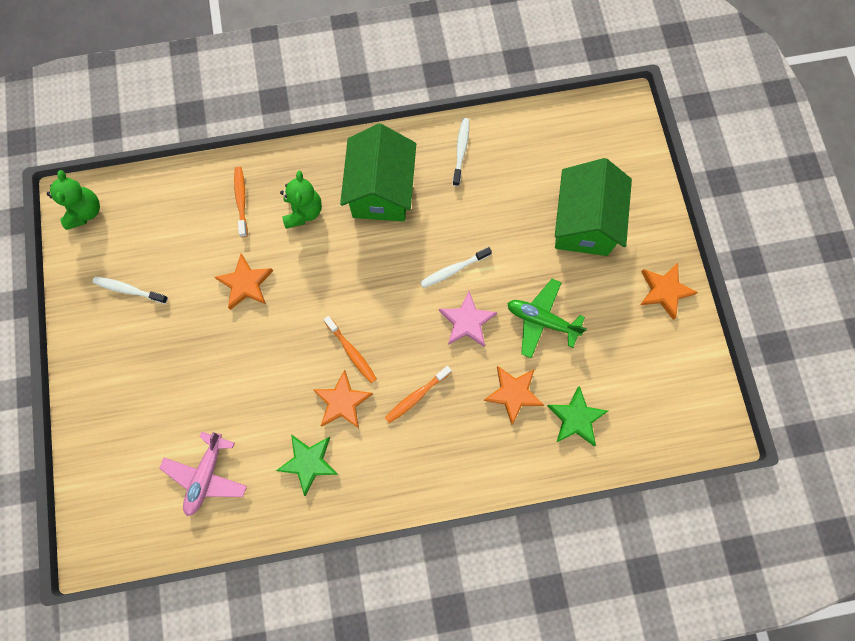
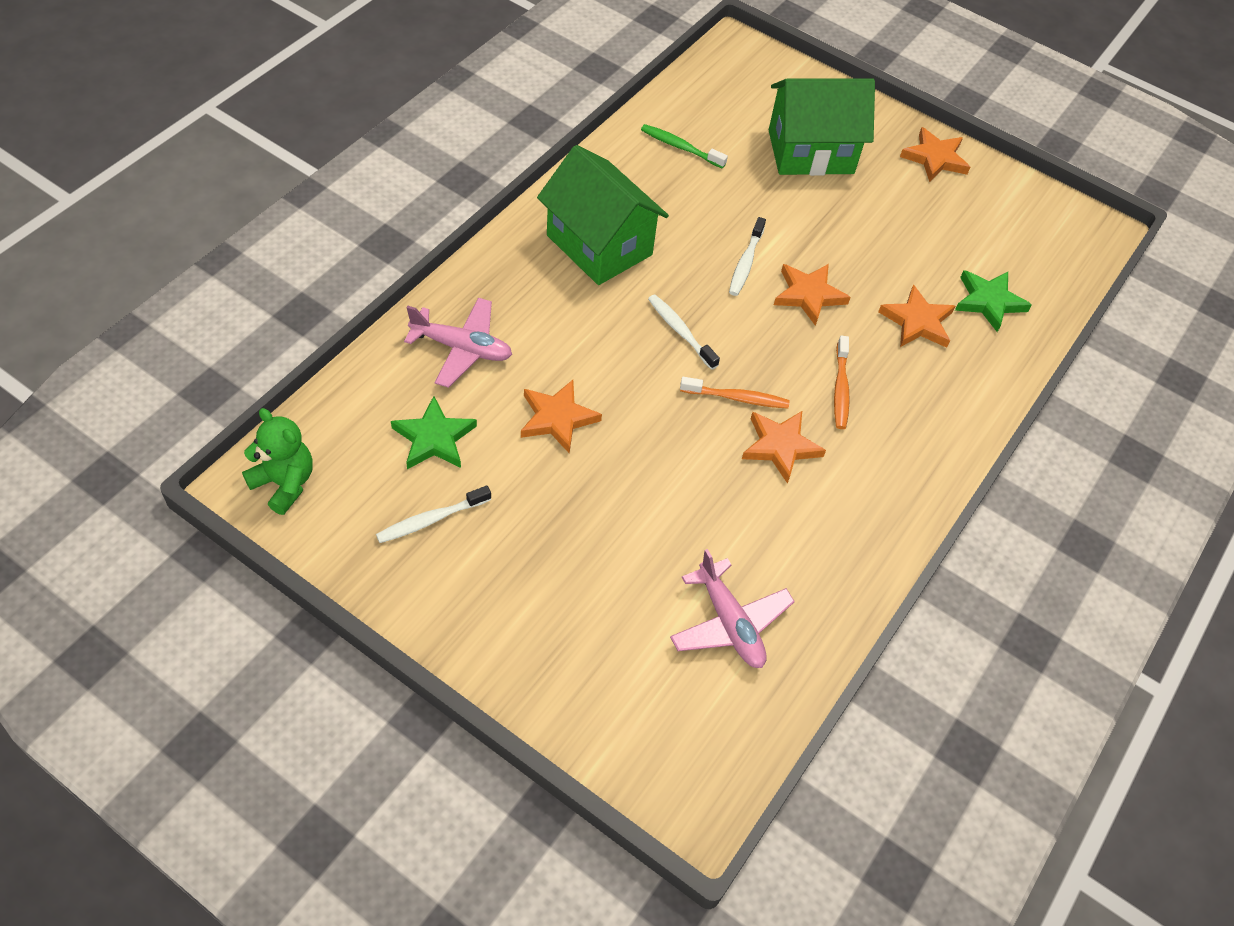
camera: 50 degrees left, 20 degrees down
(241, 200) = (462, 348): orange toothbrush -> pink plane
(303, 211) = (541, 314): green teddy bear -> none
(308, 462) = (814, 524): green star -> green star (434, 438)
(461, 151) = (635, 165): white toothbrush -> white toothbrush (680, 331)
(467, 321) = (808, 295): pink star -> orange star
(503, 158) = (680, 147): none -> green toothbrush
(541, 320) = (869, 248): green plane -> none
(584, 223) = (810, 152): green house -> green house turned 60 degrees counterclockwise

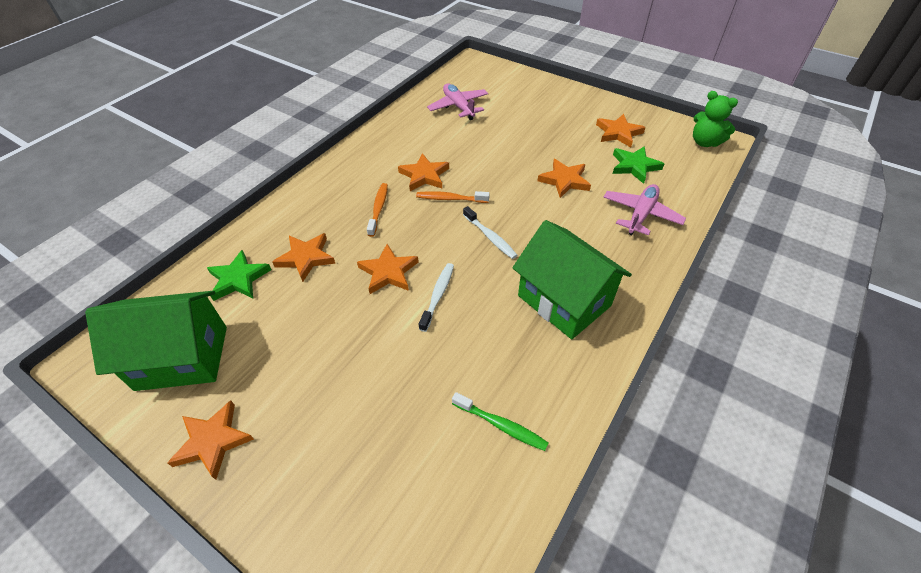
camera: 175 degrees left, 5 degrees down
(431, 520) = (618, 133): white toothbrush -> orange star
(462, 348) = (641, 214): pink plane -> pink plane turned 105 degrees clockwise
(810, 152) = (355, 435): green house -> green house (182, 357)

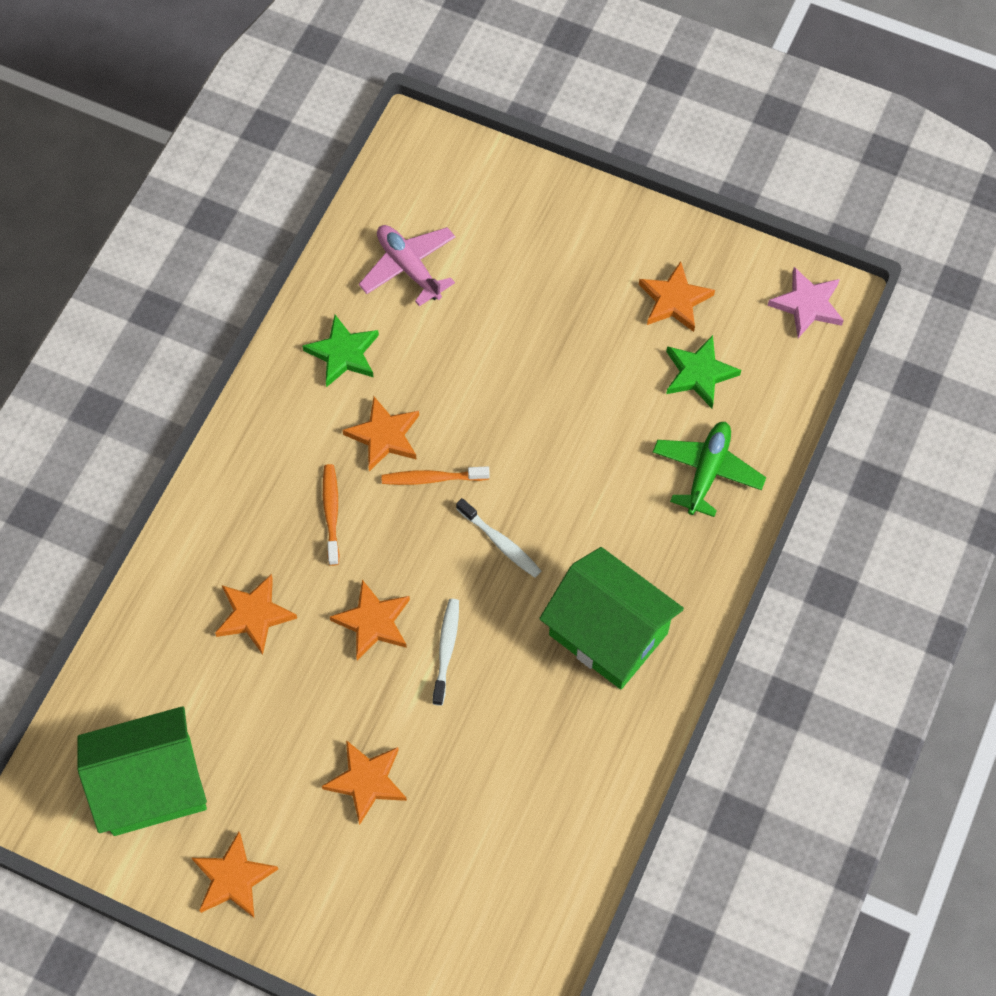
camera: 10 degrees left, 15 degrees up
(239, 279) = (175, 662): green star -> green star (343, 353)
(501, 425) = (549, 810): green toothbrush -> none
(564, 180) = (596, 418): orange star -> orange star (367, 781)
(641, 214) = (707, 471): pink plane -> green plane
(704, 142) = (807, 305): green teddy bear -> pink star

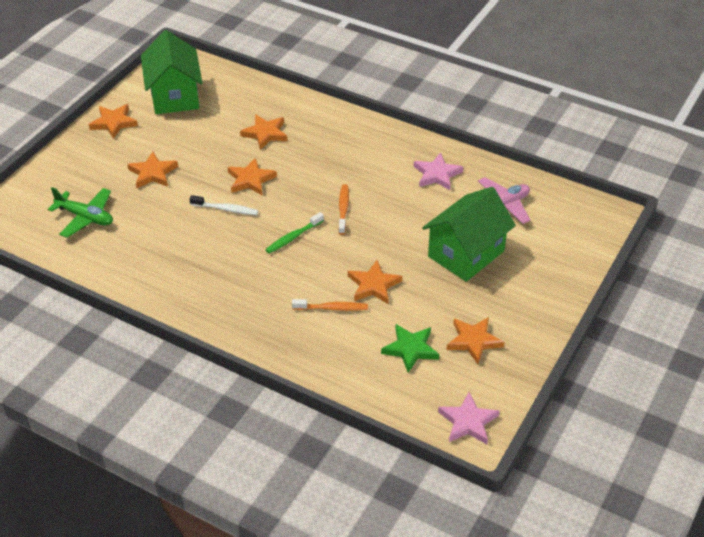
camera: 95 degrees right, 20 degrees down
(331, 513) = (326, 165): orange toothbrush -> orange toothbrush (332, 308)
(343, 353) = (437, 174): green star -> pink star
(384, 436) = (376, 189): orange star -> orange star (374, 285)
(500, 543) = (293, 237): white toothbrush -> green toothbrush
(608, 634) = (219, 283): green house -> green house (466, 254)
(707, 471) = (330, 345): green plane -> green plane (85, 217)

